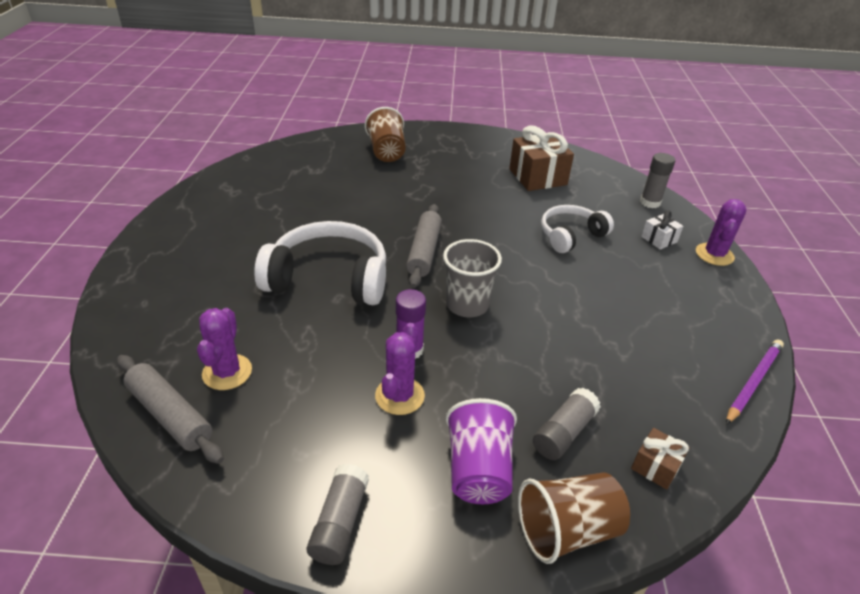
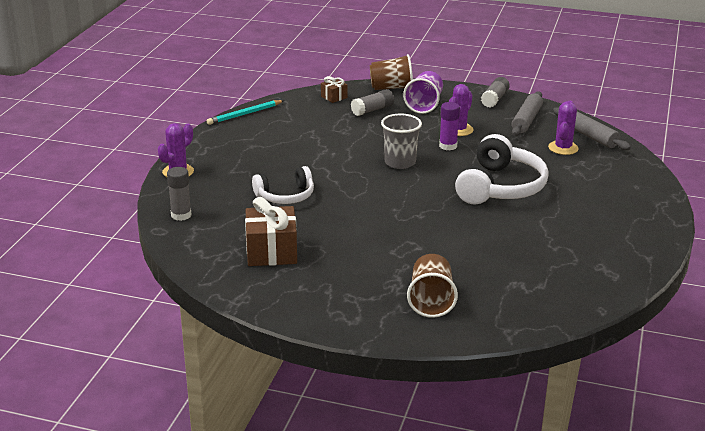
camera: 165 degrees left, 10 degrees down
(329, 278) = (500, 187): white headphones -> white headphones turned 90 degrees counterclockwise
(424, 252) = (420, 197): grey rolling pin -> grey rolling pin (526, 120)
(659, 239) = (211, 186): white gift -> none
(753, 382) = (245, 114): purple pencil -> turquoise pencil

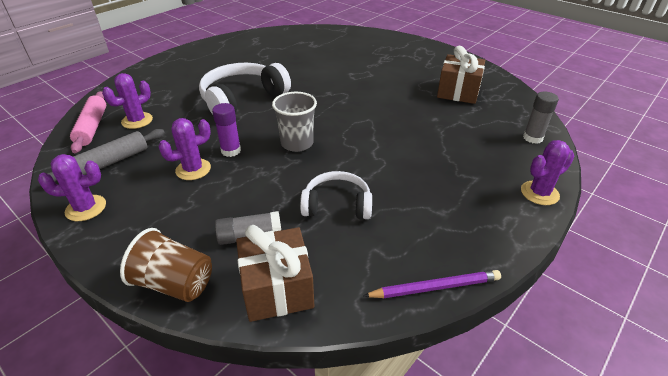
camera: 155 degrees left, 10 degrees up
(245, 114) = (435, 287): turquoise pencil -> purple pencil
(285, 196) = (428, 134): white headphones -> white headphones (337, 204)
(334, 97) = (277, 288): brown gift -> brown gift, size x1.97
(424, 105) = (177, 225): purple cup -> none
(431, 301) = (370, 47): brown cup -> none
(494, 99) = (86, 208): grey glue stick -> purple cactus
(589, 136) = (92, 127): grey rolling pin -> pink rolling pin

